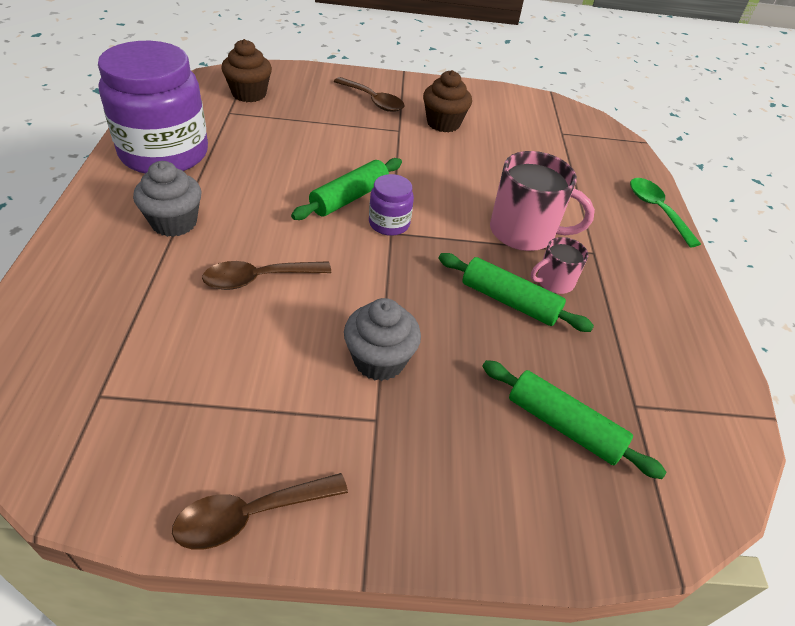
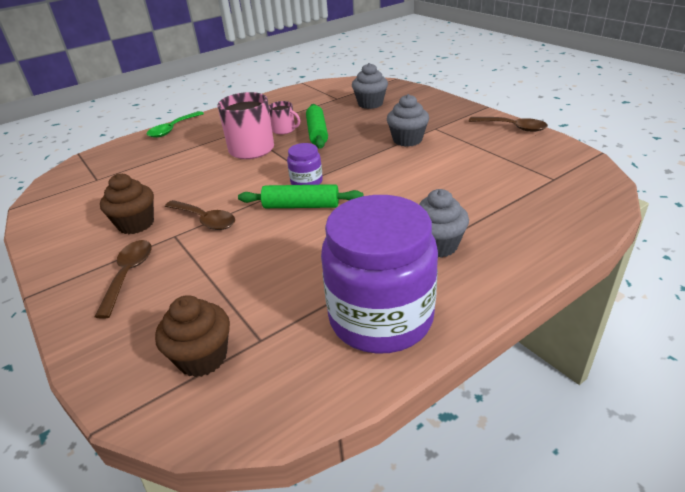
camera: 120 degrees left, 10 degrees down
(259, 279) = (421, 189): brown spoon -> brown spoon (205, 220)
(563, 425) = (370, 104): green rolling pin -> grey cupcake

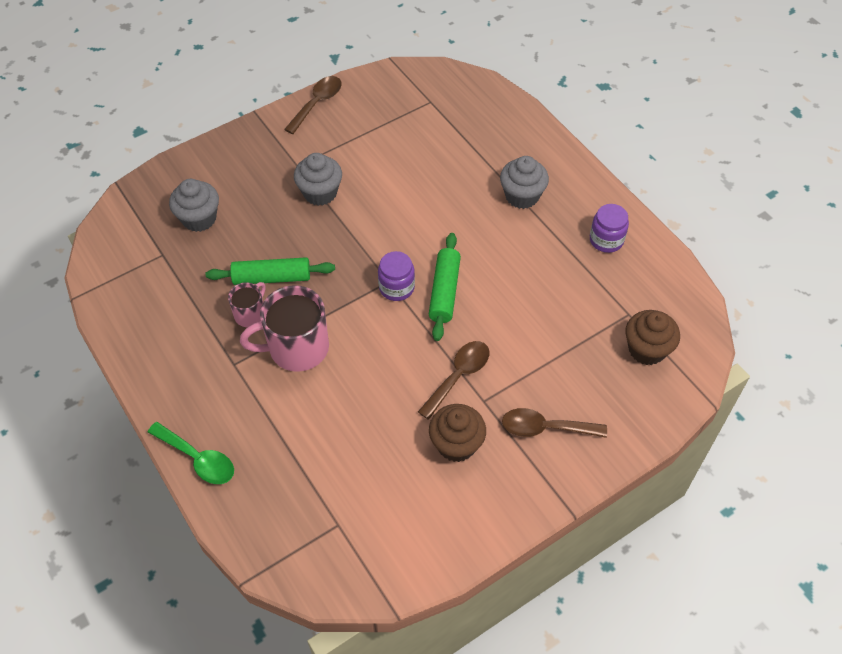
camera: 90 degrees left, 20 degrees up
(381, 317) = (606, 240): purple jar -> purple jar, size x0.45

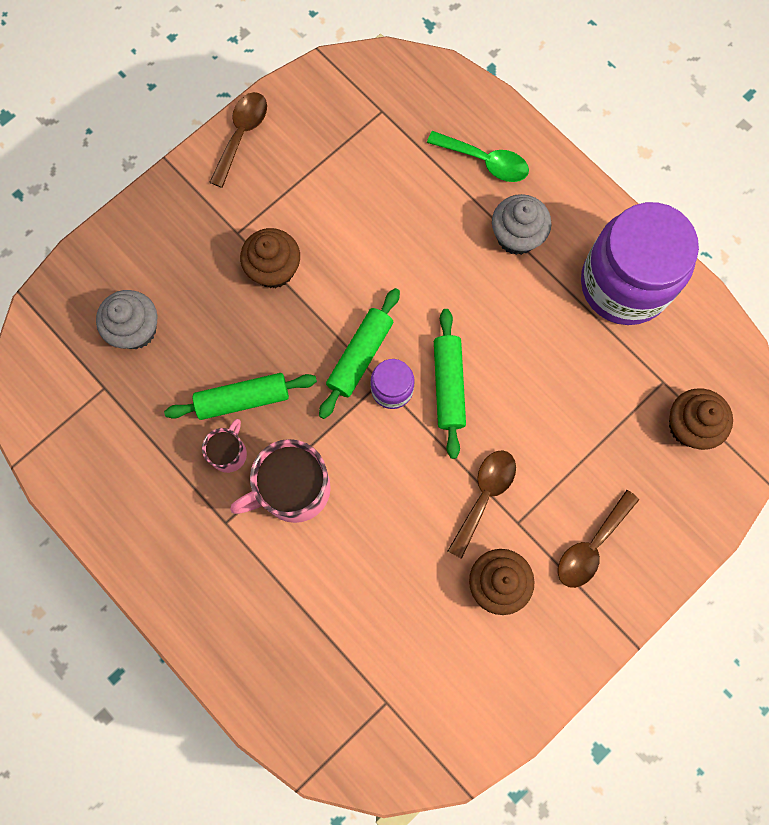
camera: 10 degrees left, 20 degrees up
(198, 459) = (214, 650): green spoon -> green spoon (484, 161)
(320, 193) = (274, 269): grey cupcake -> brown cupcake
(375, 261) = (360, 356): none -> green rolling pin
(545, 428) = (591, 545): brown spoon -> brown spoon turned 45 degrees counterclockwise
(606, 240) = (624, 284): purple jar -> purple jar, size x2.23

